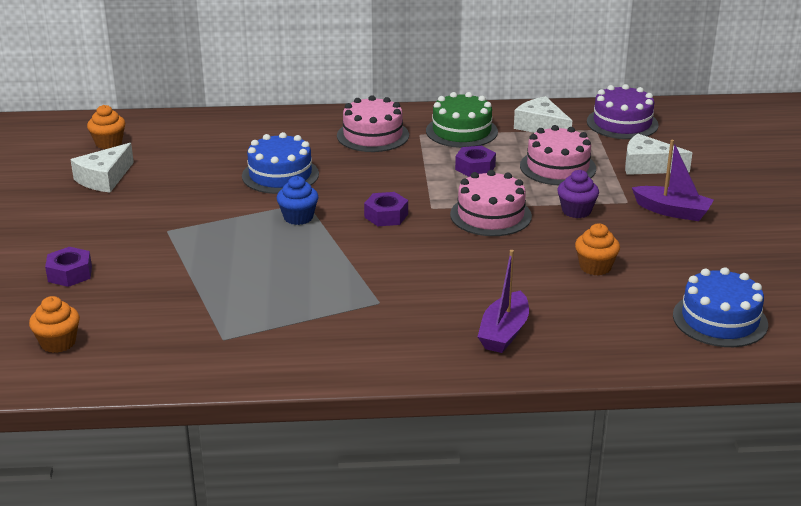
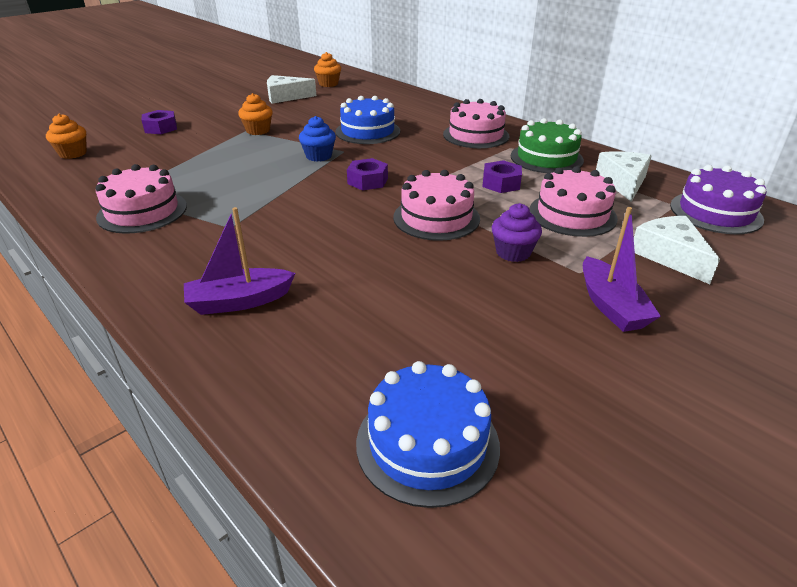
camera: 50 degrees right, 5 degrees up
(284, 335) = (142, 211): none -> pink cake
(595, 267) = (425, 304): orange cupcake -> orange cupcake (258, 130)

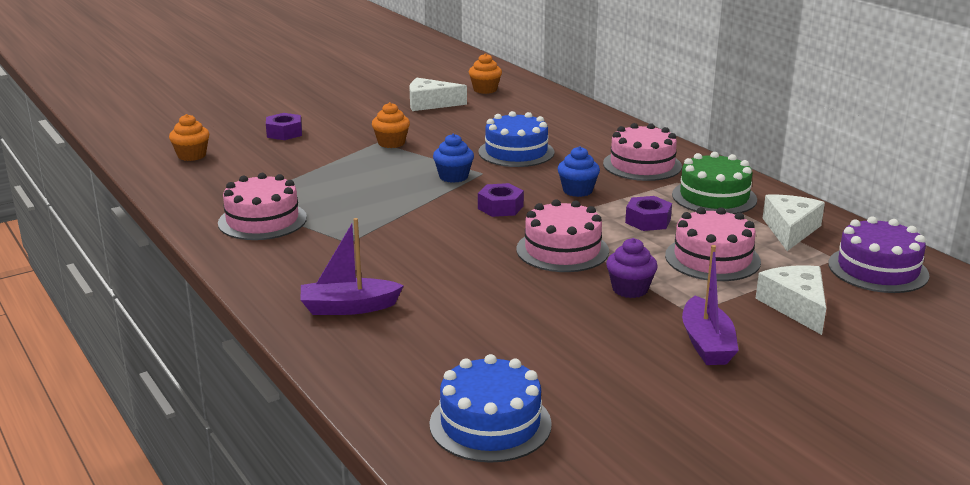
camera: 10 degrees right, 10 degrees down
(430, 161) = (577, 191): none -> blue cupcake

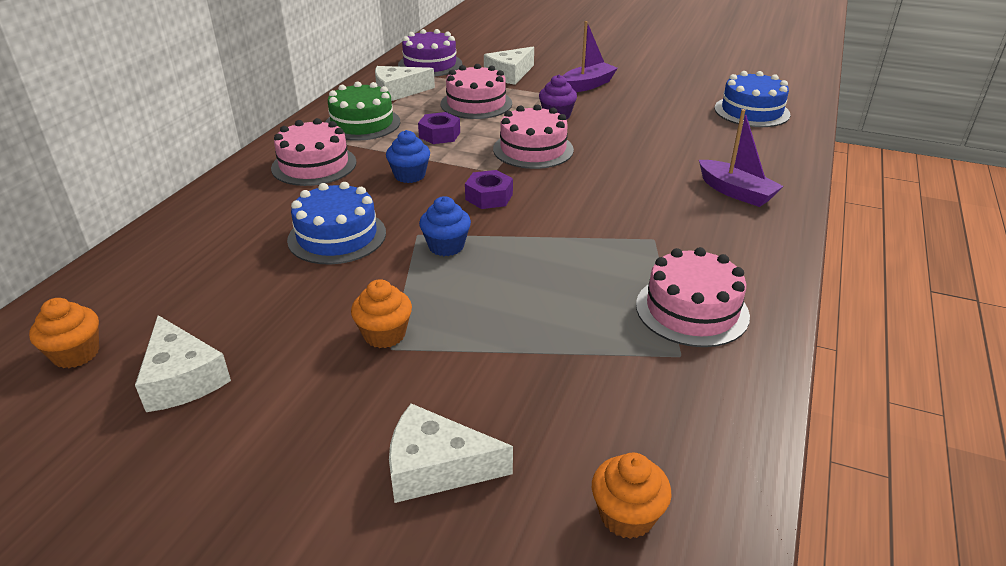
camera: 125 degrees left, 10 degrees up
(284, 133) = (436, 467): purple nut -> white cheese

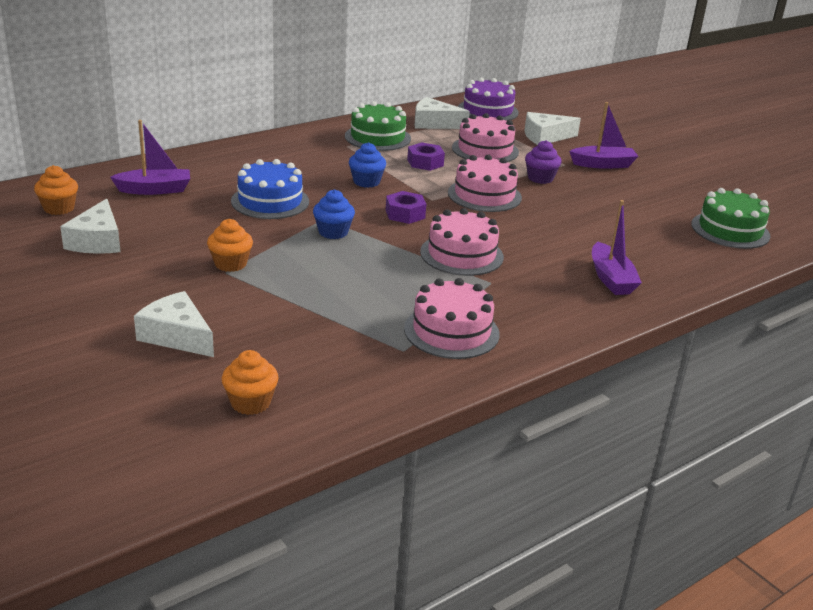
camera: 30 degrees right, 5 degrees down
(183, 275) = (155, 190): none -> purple boat
(314, 165) = (309, 154): pink cake -> pink cake (461, 254)
(751, 111) = (730, 230): blue cake -> green cake

